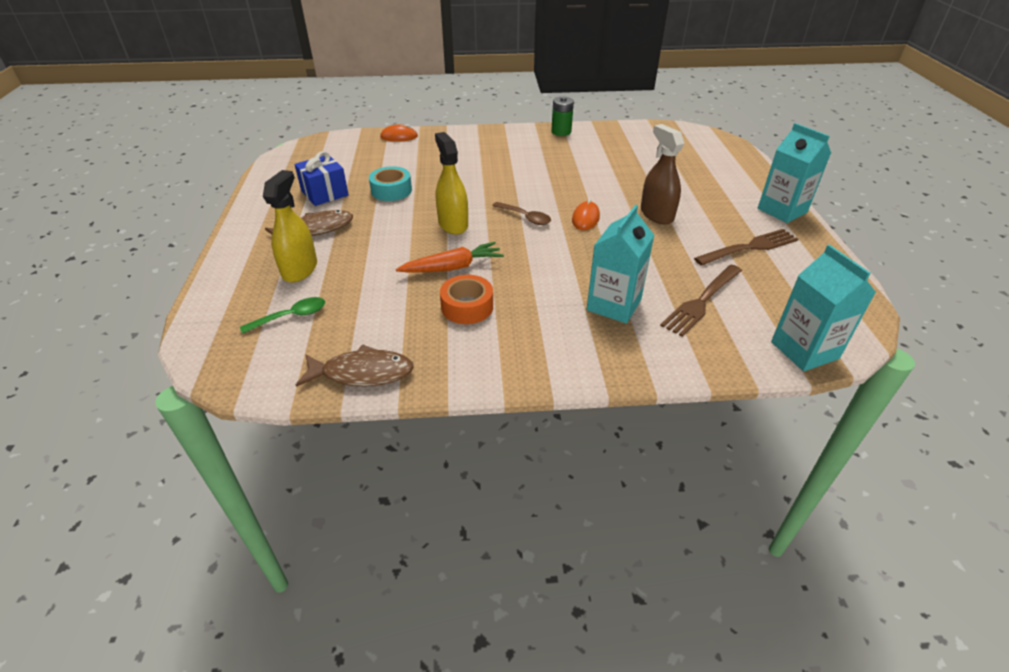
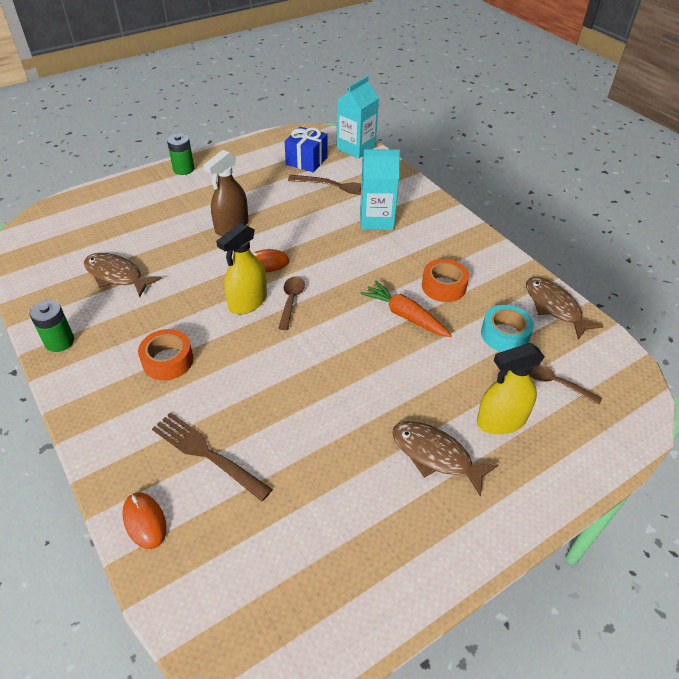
camera: 120 degrees left, 5 degrees up
(291, 316) = (554, 383): green spoon -> brown spoon
(325, 193) = (360, 503): blue gift -> blue gift (306, 161)
(391, 190) = (308, 435): turquoise tape -> turquoise tape (505, 334)
(453, 224) = (339, 346): yellow spray bottle -> yellow spray bottle (248, 302)
(508, 160) = (168, 360): none -> orange tape
(618, 156) = (116, 275): none -> brown fish
(749, 248) = (254, 177): brown fork -> brown fork (208, 454)
(782, 210) = (183, 169): turquoise carton -> green battery

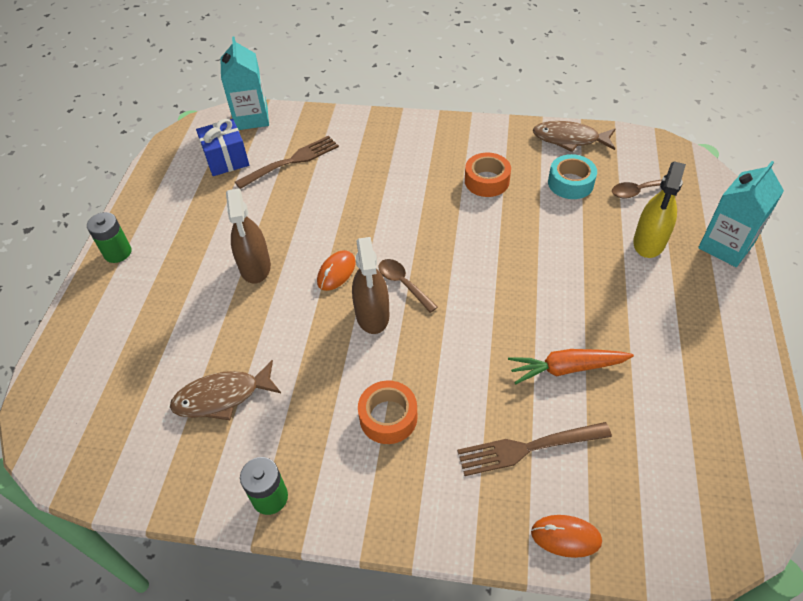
camera: 45 degrees left, 5 degrees up
(248, 302) = (372, 314): yellow spray bottle -> brown spray bottle
(376, 220) = (364, 167): turquoise carton -> turquoise carton (725, 246)
(405, 315) = (495, 224): orange carrot -> orange carrot (566, 368)
(435, 455) = (650, 300): brown fish -> none

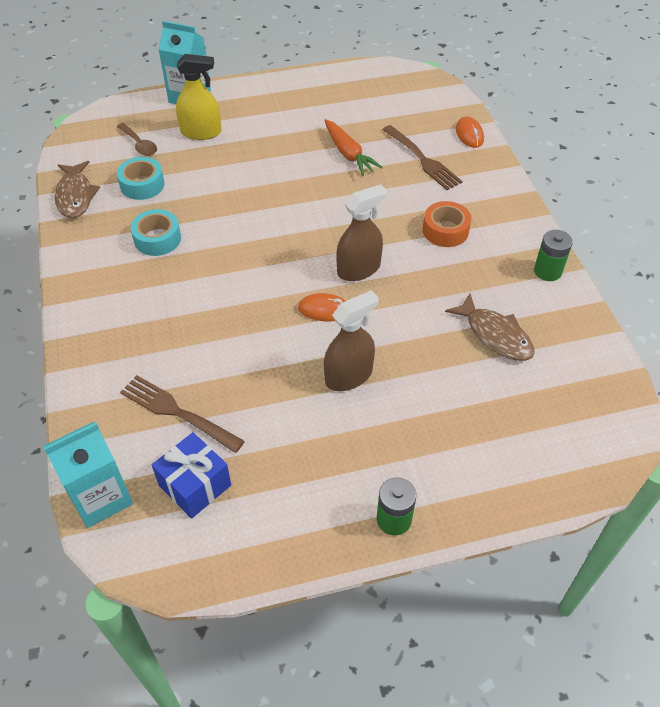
camera: 115 degrees left, 0 degrees up
(403, 284) = (315, 260): brown spoon -> none
(487, 181) = (157, 239): orange tape -> turquoise tape

